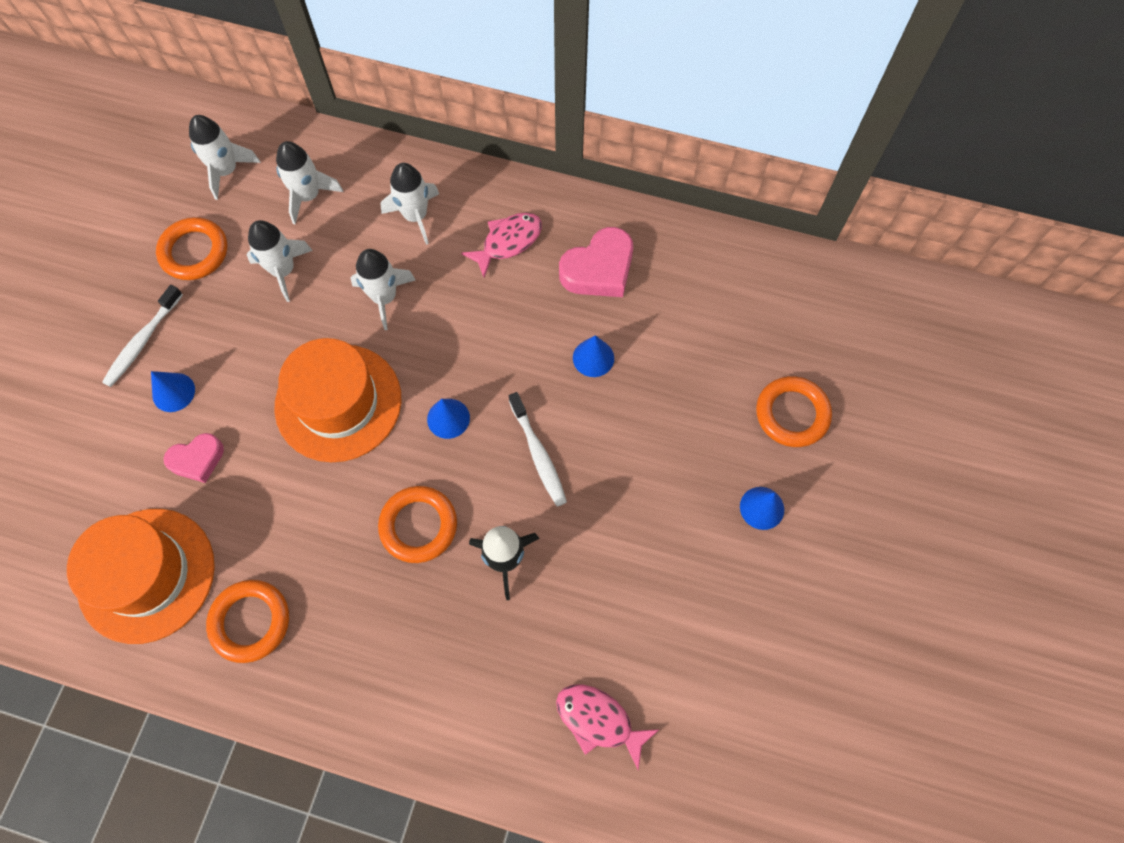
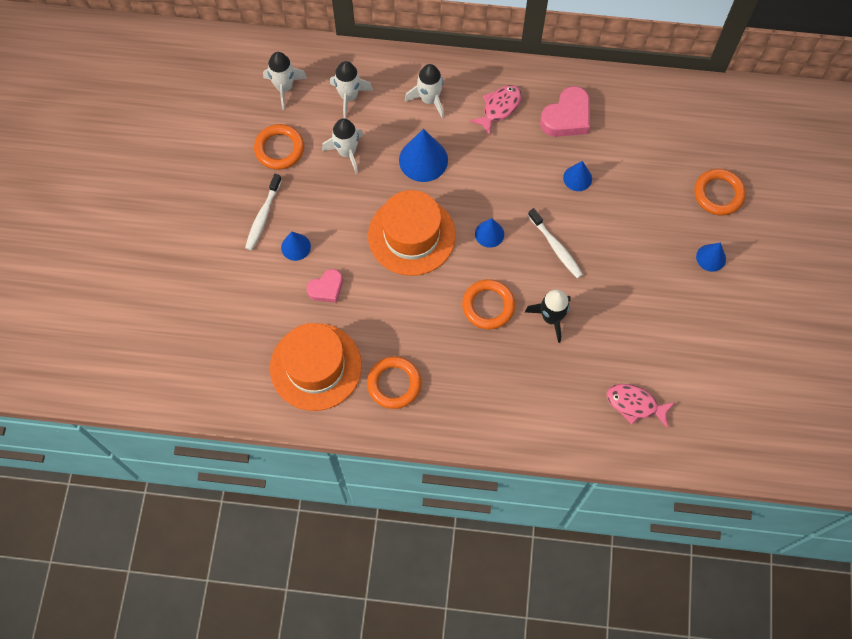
camera: 10 degrees left, 0 degrees up
(384, 297) = (423, 160): white rocket -> blue cone

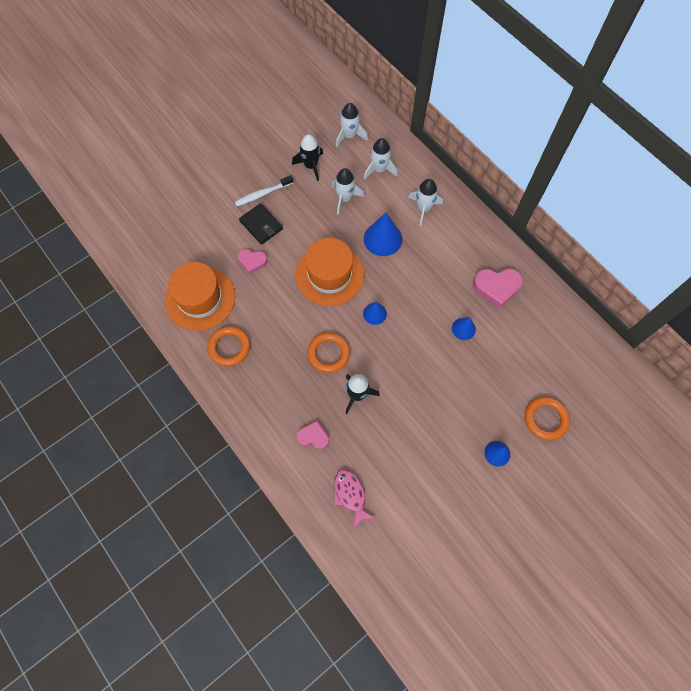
camera: 45 degrees right, 0 degrees up
(279, 149) = (311, 166): orange ring -> black rocket
(296, 247) = (261, 225): blue cone -> black wallet
(499, 108) = (460, 247): pink fish -> none
(553, 388) = (313, 437): none -> pink heart
(556, 247) = (405, 357): white toothbrush -> none

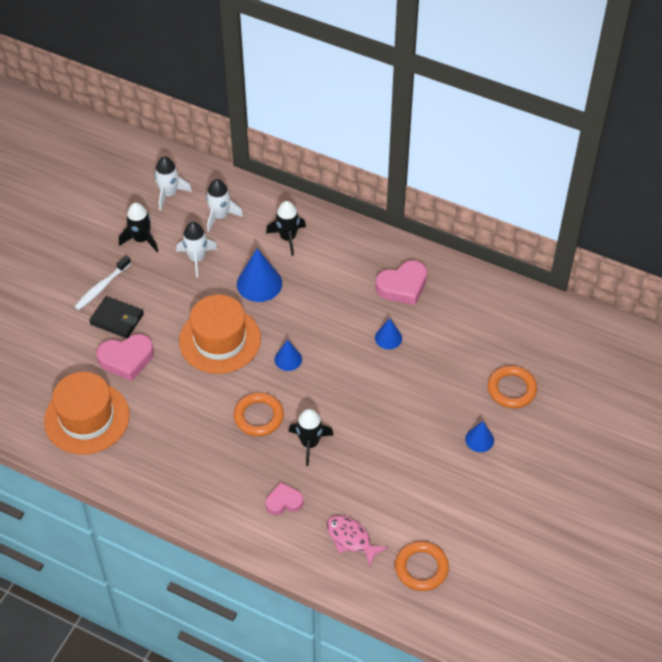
camera: 25 degrees left, 15 degrees down
(229, 347) = (146, 453): orange ring -> orange ring (421, 568)
(252, 262) = (126, 359): pink heart -> pink heart, size x1.59
(423, 208) = (288, 238): white rocket -> black rocket

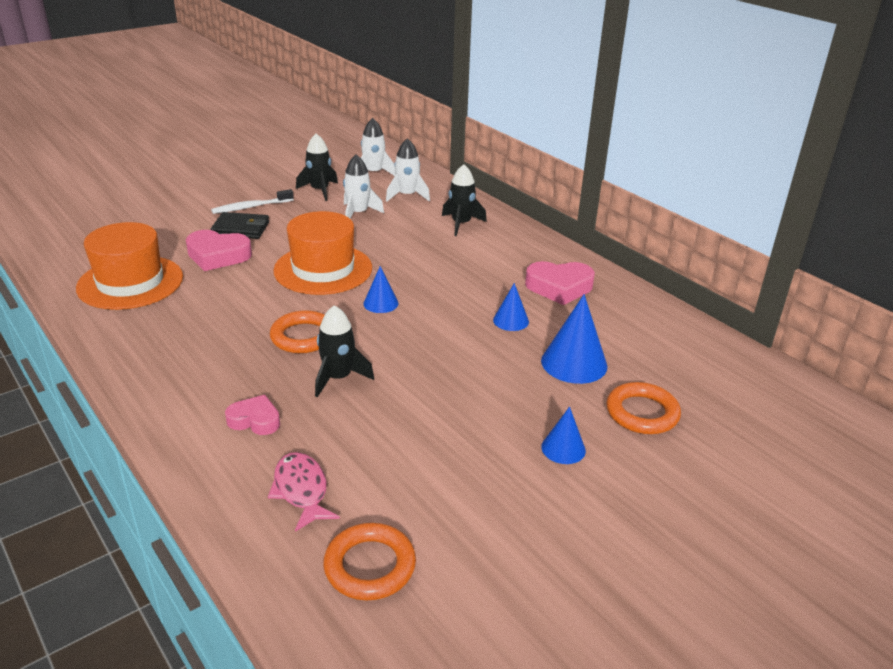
camera: 25 degrees right, 20 degrees down
(117, 319) = (241, 229): black wallet -> black wallet turned 45 degrees counterclockwise
(259, 283) = (403, 244): blue cone -> blue cone (574, 363)

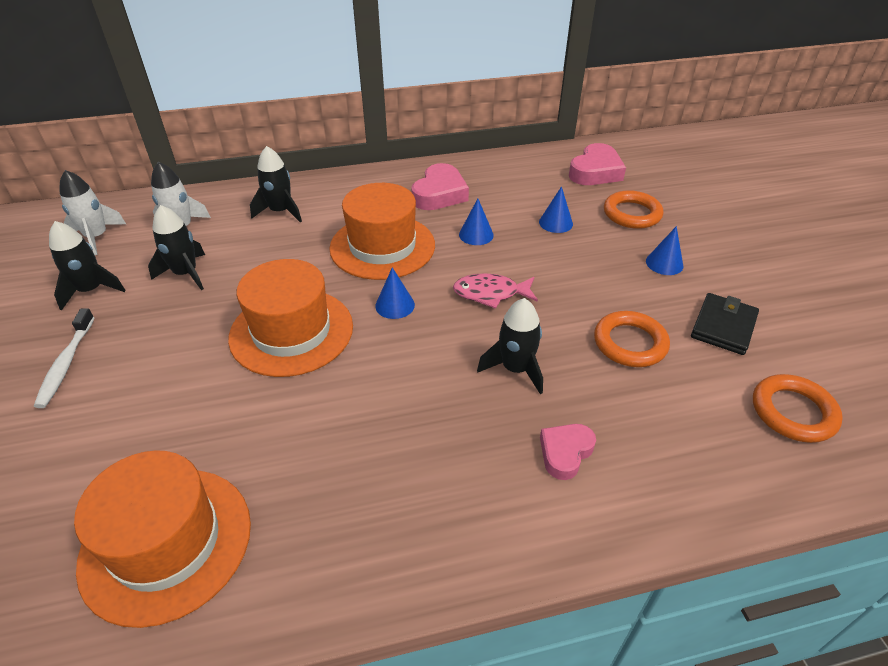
camera: 65 degrees left, 10 degrees up
(217, 256) = (174, 424): pink heart -> pink heart (595, 171)
(241, 229) = (120, 386): black wallet -> black wallet (723, 326)
(301, 490) = (688, 437): pink fish -> pink fish (490, 293)
(303, 336) = (424, 379): orange ring -> orange ring (630, 343)
(358, 213) = (186, 274): white rocket -> black rocket
(453, 279) = (382, 246): none -> orange hat
(574, 363) = (556, 223): blue cone -> blue cone, size x0.58

